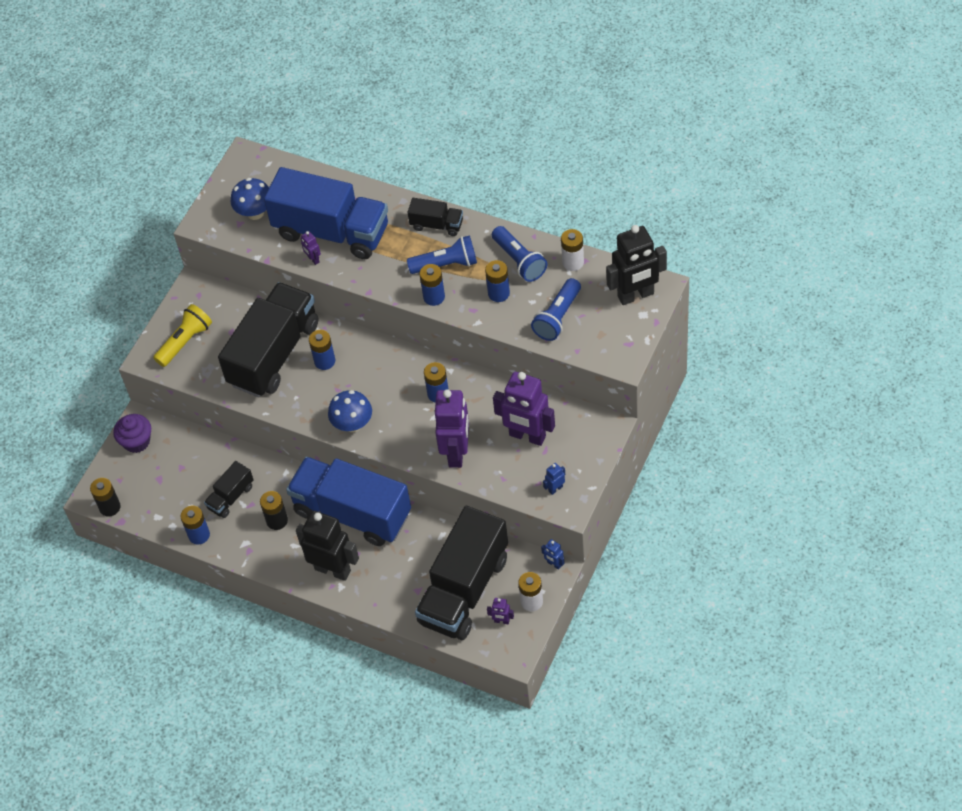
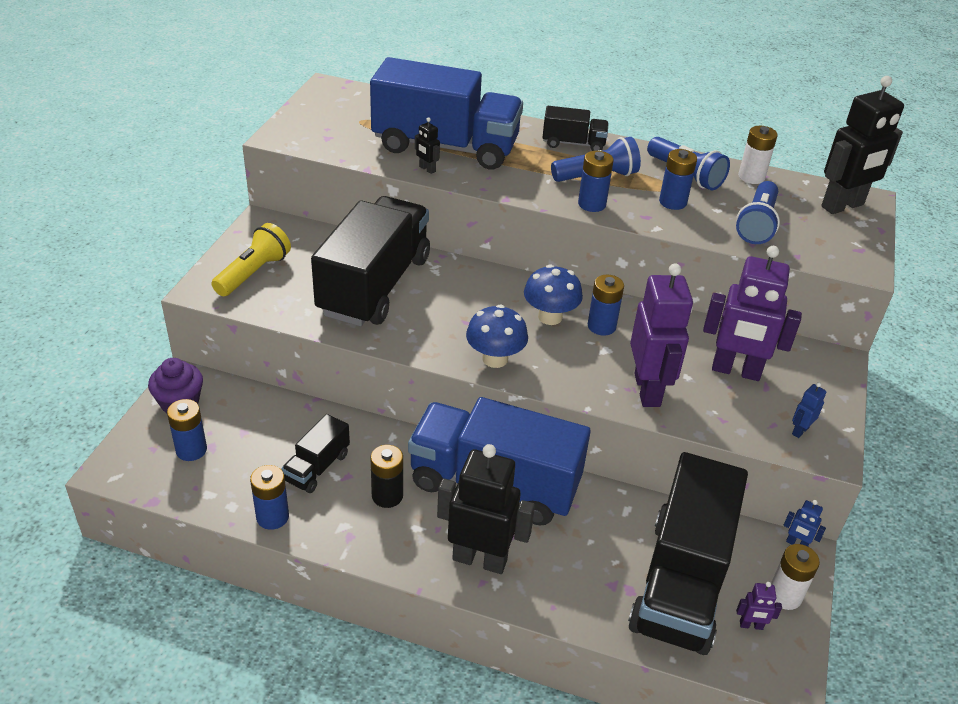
camera: 15 degrees left, 15 degrees down
(110, 507) = (137, 483): black battery -> none
(255, 212) = (346, 129): blue mushroom -> blue mushroom (550, 317)
(313, 259) = (427, 169): purple robot -> black robot
(324, 361) = (443, 293): blue battery -> blue battery (191, 450)

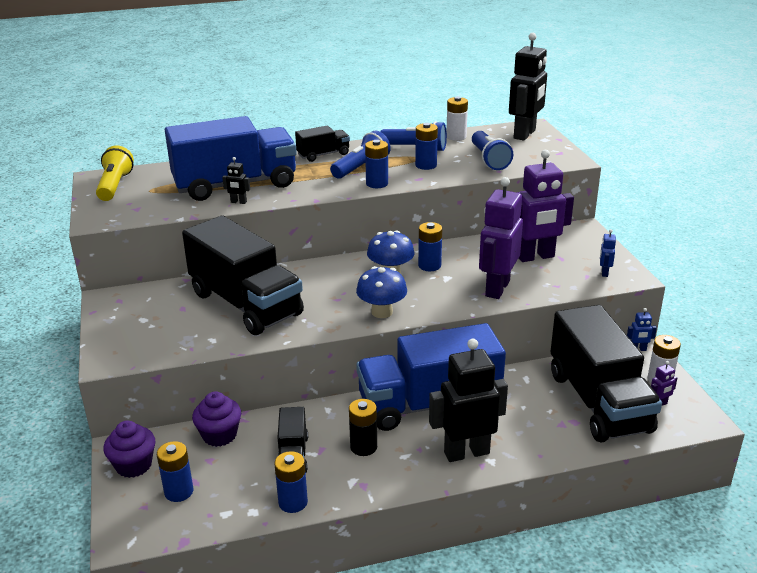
camera: 30 degrees left, 10 degrees down
(253, 273) = (139, 333): yellow flashlight -> yellow flashlight (115, 186)
(273, 411) = (219, 435): none -> purple cupcake
(374, 286) = (246, 304): black truck -> black truck turned 150 degrees clockwise
(648, 390) = (497, 288): purple robot -> purple robot turned 120 degrees counterclockwise

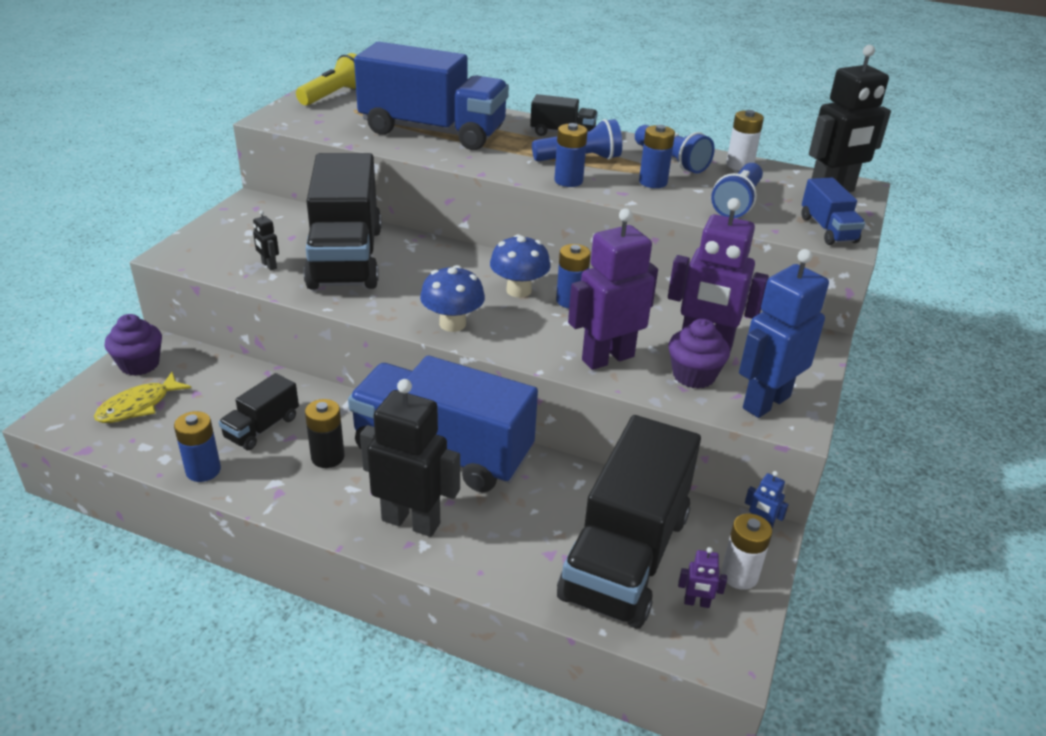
camera: 35 degrees right, 5 degrees up
(179, 491) = (138, 406): blue battery -> yellow fish
(219, 435) = (231, 376): purple cupcake -> purple cupcake (693, 375)
(238, 202) = (409, 148): black robot -> black robot (269, 265)
(554, 157) = (828, 229): none -> blue truck
(604, 273) = (765, 402): blue robot -> blue robot, size x2.41

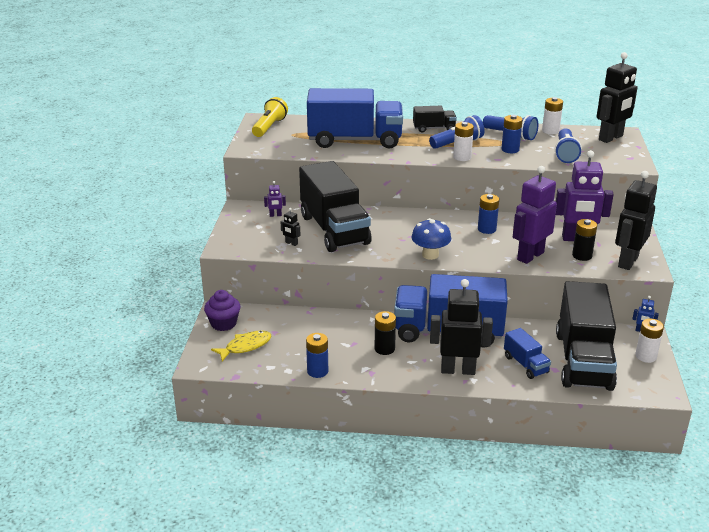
camera: 15 degrees left, 5 degrees down
(138, 406) = (245, 346): yellow fish -> yellow fish turned 150 degrees counterclockwise
(262, 427) = (332, 342): black truck -> none
(519, 290) = (453, 229): blue mushroom -> none
(568, 181) = (462, 157): blue battery -> white battery
(693, 375) = (582, 256): purple cupcake -> black battery
(696, 603) = (632, 373): purple robot -> purple robot (275, 215)
(765, 402) = (627, 261): blue robot -> black robot
(828, 229) = (623, 160): blue truck -> blue truck (525, 364)

